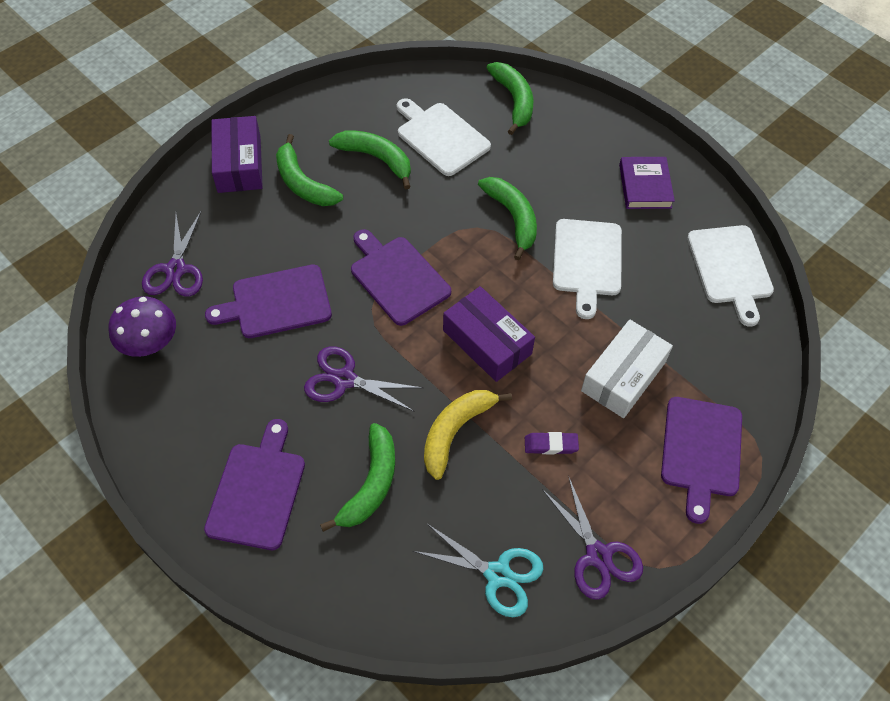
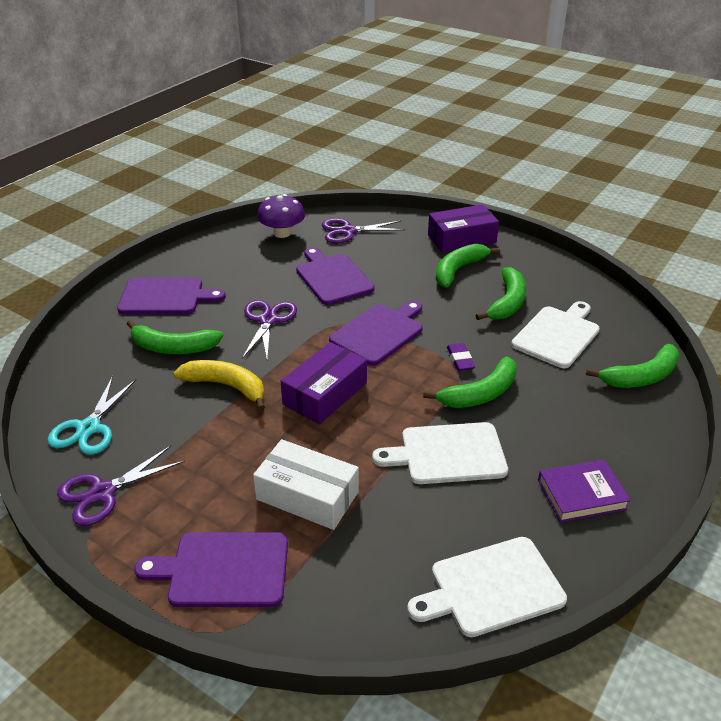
camera: 80 degrees right, 20 degrees down
(551, 445) = (219, 448): purple eraser -> purple eraser (460, 359)

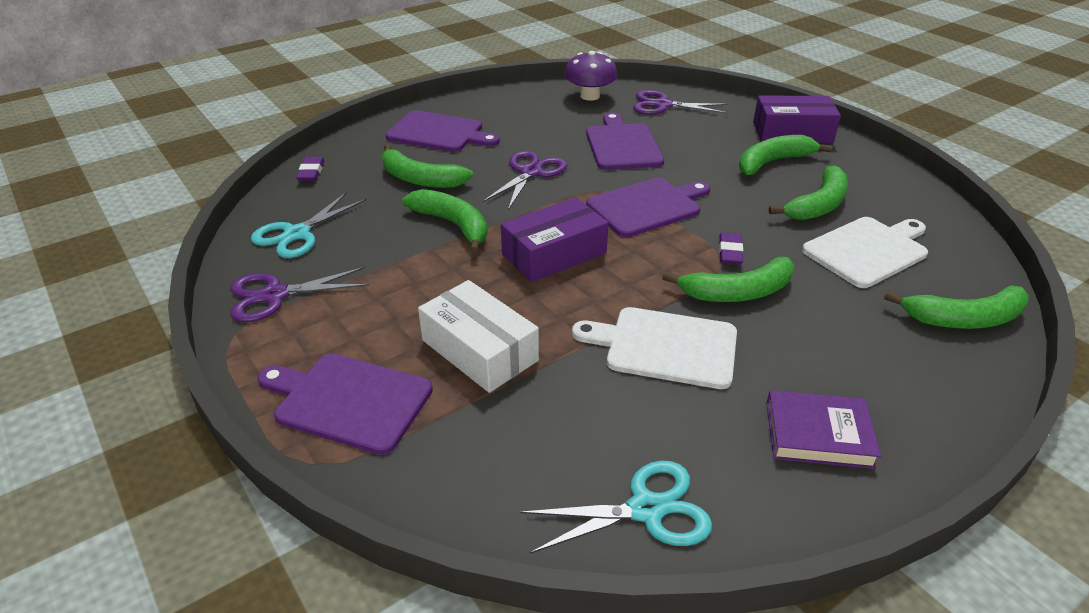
camera: 20 degrees right, 0 degrees up
(66, 362) = (311, 172): none -> purple eraser
(226, 386) = (453, 225): yellow banana -> green banana
(491, 587) = (646, 510): white cutting board -> turquoise scissors

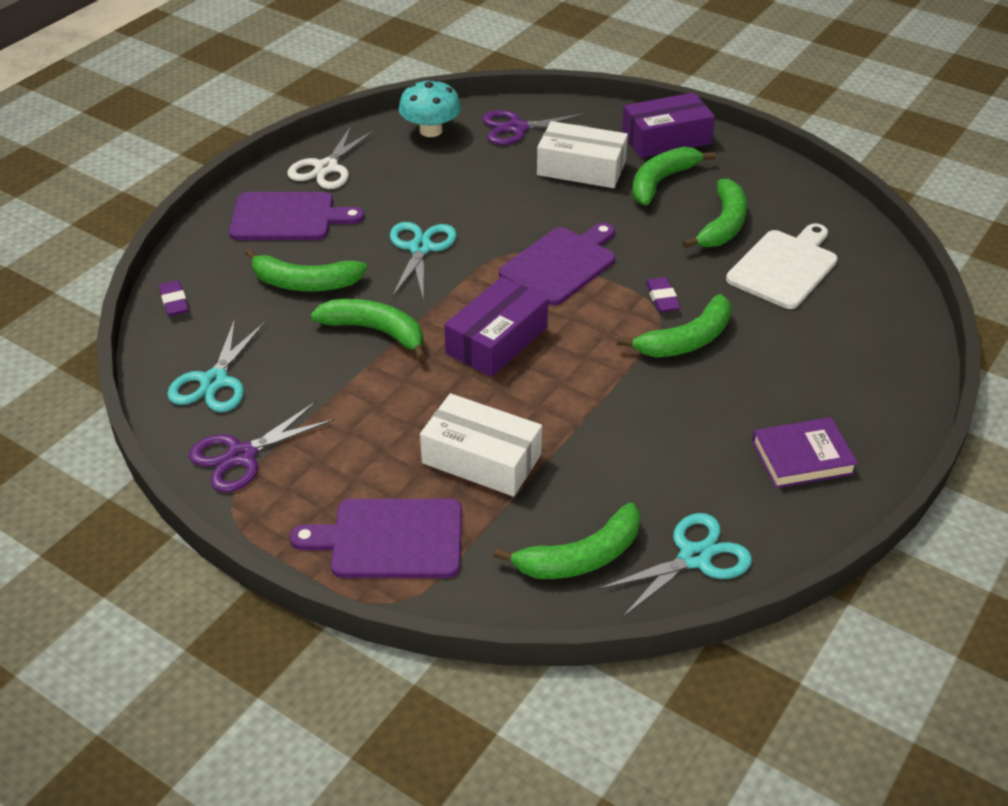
camera: 20 degrees left, 5 degrees up
(491, 106) = (326, 168): none -> white scissors
(531, 172) = (420, 248): purple scissors -> turquoise scissors
(590, 96) = (431, 130): purple mushroom -> turquoise mushroom
(622, 145) = (499, 192): purple cutting board -> none
(665, 347) = (646, 411): white cutting board -> none
(703, 141) = (581, 168): none -> white box
(964, 318) = (884, 319): green banana -> green banana (581, 557)

